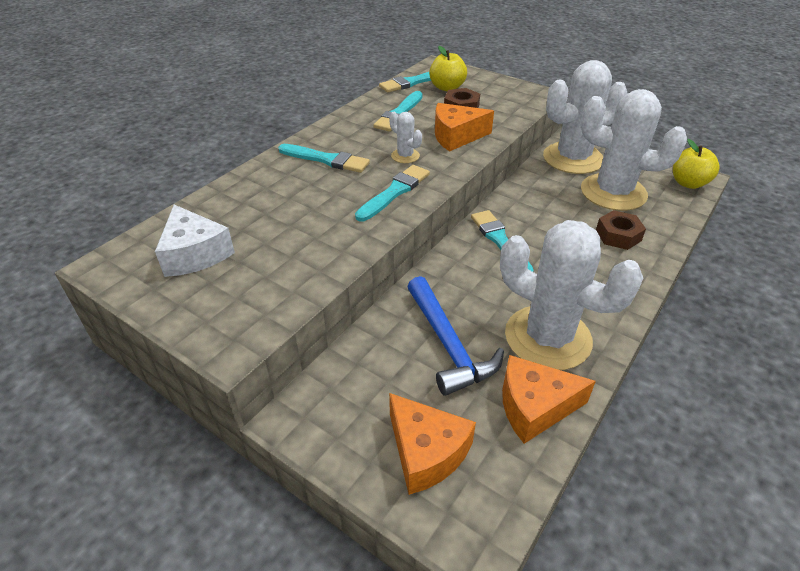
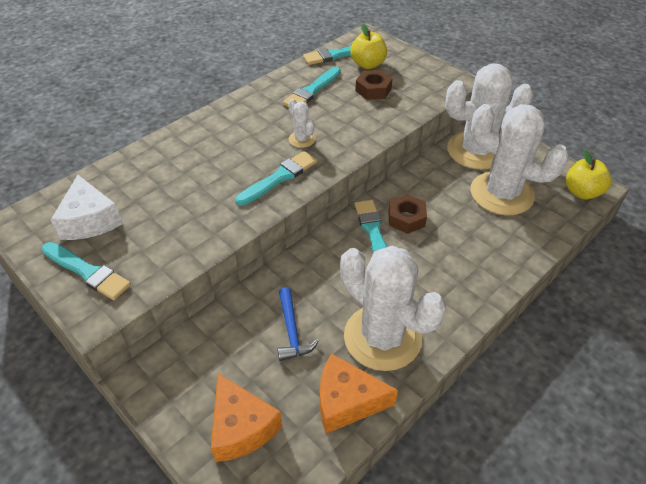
camera: 10 degrees right, 5 degrees up
(326, 160) = (229, 135): turquoise brush -> turquoise brush (87, 272)
(448, 345) = (292, 331): blue hammer -> blue hammer, size x0.63
(456, 136) = (357, 122): orange cheese -> none
(618, 235) = (488, 241): brown nut -> brown nut (406, 218)

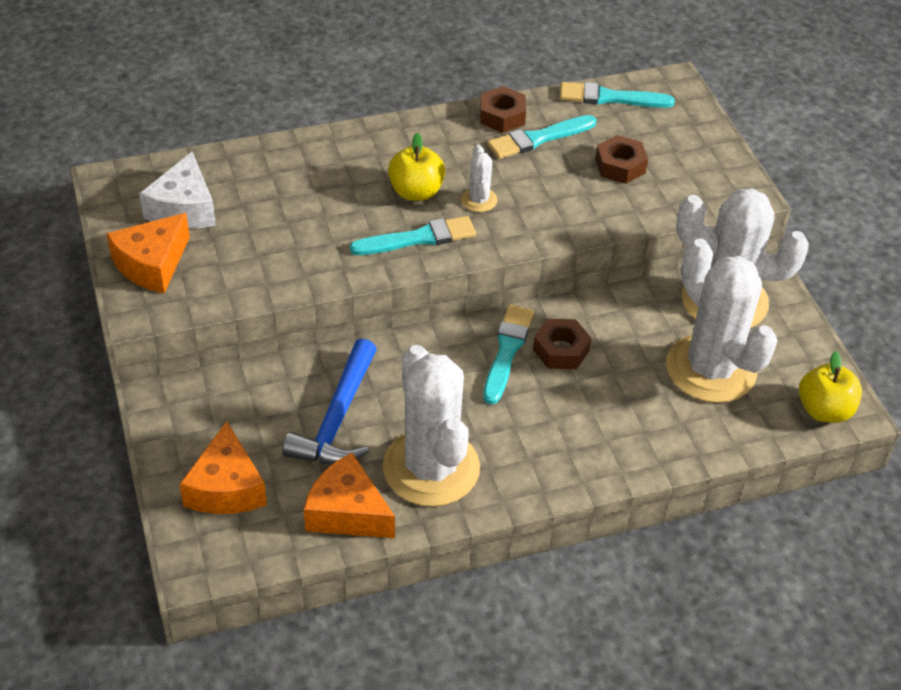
camera: 25 degrees right, 0 degrees up
(87, 272) = (152, 264): turquoise brush -> orange cheese
(279, 85) = (502, 116): none -> brown nut
(292, 331) = (337, 419): blue hammer -> blue hammer, size x1.58
(368, 64) = (641, 126): yellow apple -> yellow apple (416, 192)

